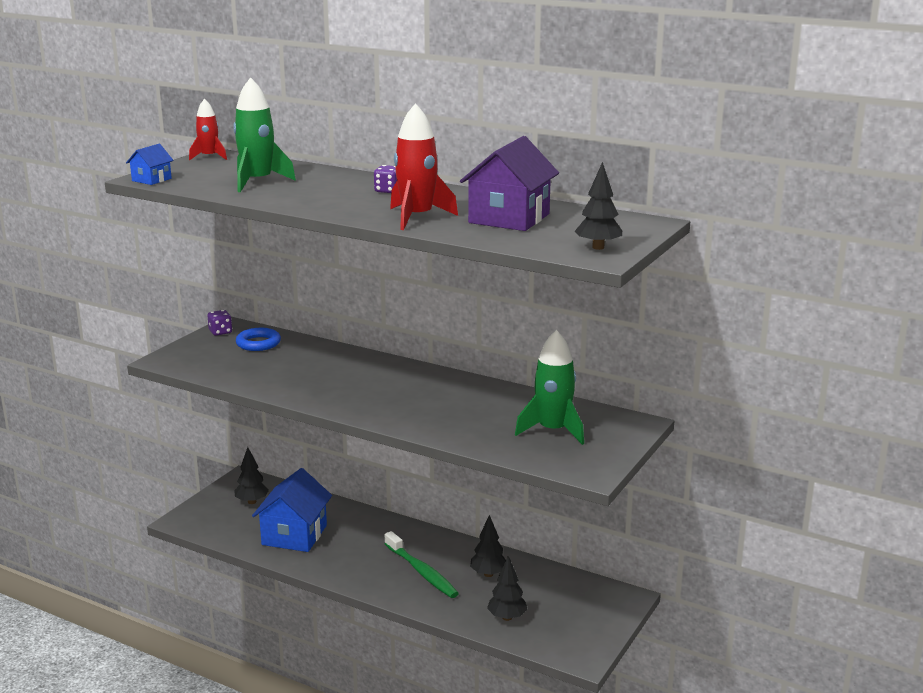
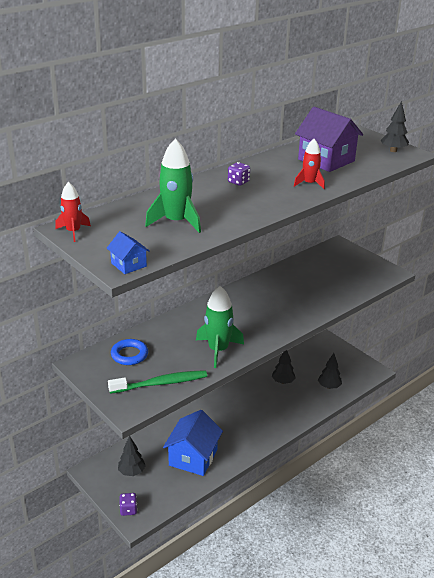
camera: 70 degrees left, 10 degrees up
(220, 332) = (90, 370): purple dice -> purple dice (128, 510)
(294, 535) = (193, 457): blue house -> blue house turned 75 degrees clockwise
(417, 218) = (309, 184): red rocket -> red rocket, size x0.61
(422, 572) = (268, 408): green toothbrush -> green toothbrush (161, 383)
(553, 430) = (336, 271): green rocket -> green rocket (218, 350)

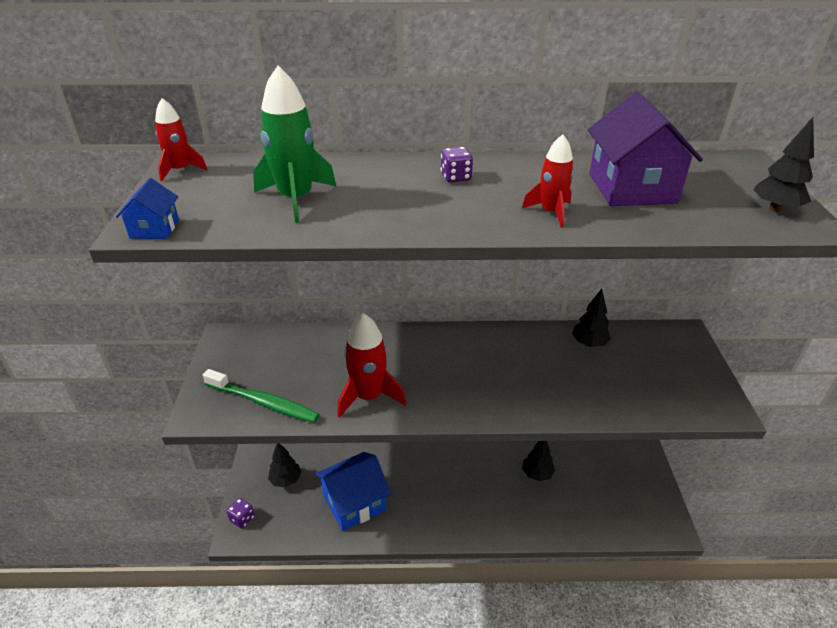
camera: 40 degrees right, 5 degrees up
(129, 355) = (278, 352): blue ring -> none
(218, 350) = (368, 396): green rocket -> red rocket
(329, 386) = (589, 514): black tree -> black tree (589, 343)

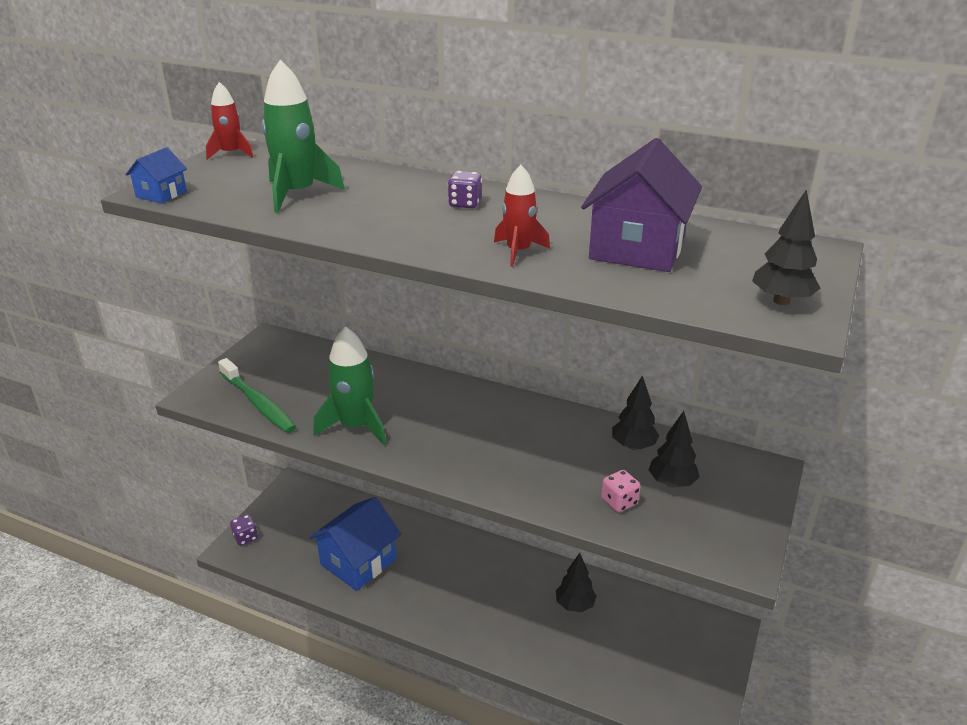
camera: 25 degrees right, 5 degrees down
(286, 480) = (307, 517): black tree -> black tree (672, 483)
(354, 503) = (358, 562): blue house -> blue house turned 45 degrees counterclockwise
(368, 396) = (356, 426): red rocket -> green rocket
(615, 392) = (619, 502): none -> pink dice

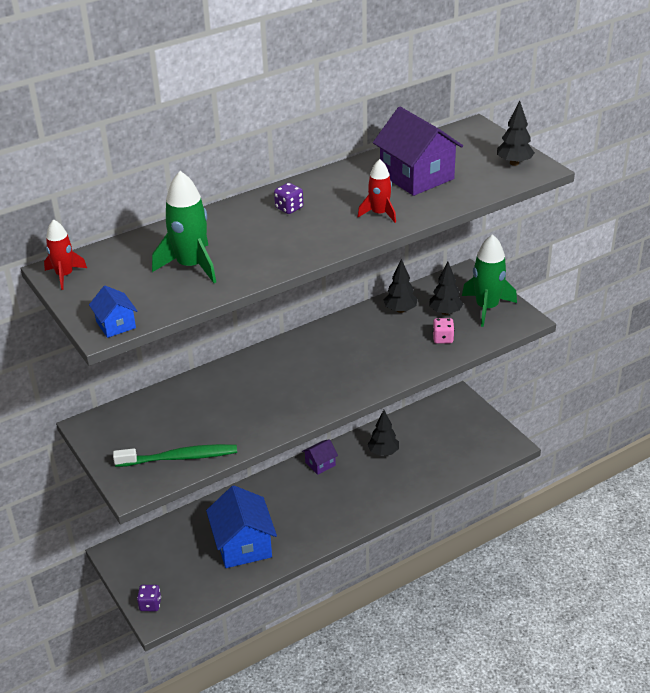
camera: 55 degrees left, 5 degrees up
(356, 426) = (261, 417): green rocket -> green rocket (486, 307)
(512, 562) = (320, 464): none -> purple house

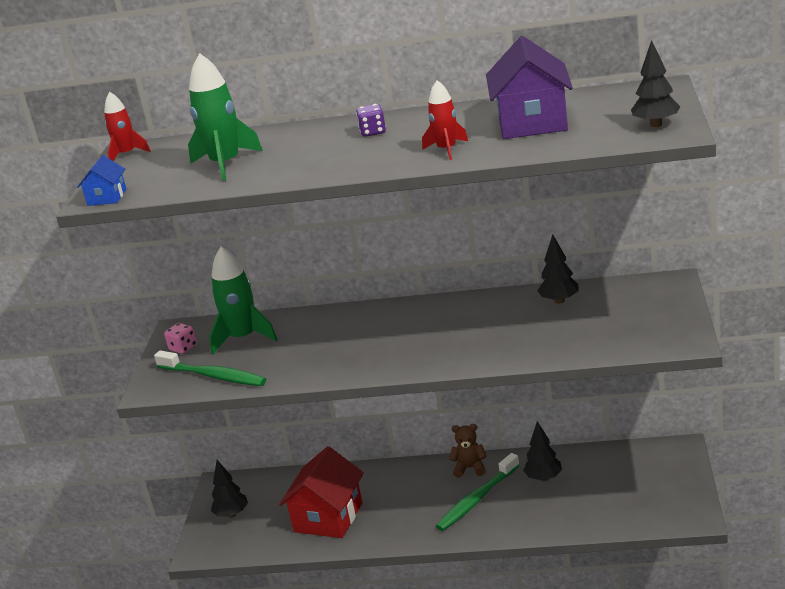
camera: 40 degrees right, 10 degrees down
(150, 604) = (205, 538): purple dice -> none
(243, 545) = (328, 517): blue house -> red house
(320, 464) = (470, 468): purple house -> brown teddy bear
(349, 486) = (477, 499): none -> green toothbrush
(443, 339) = (572, 339): pink dice -> pink dice (183, 348)
(445, 312) = (605, 314): black tree -> black tree (232, 514)
(486, 307) = (656, 320): green rocket -> green rocket (243, 338)

